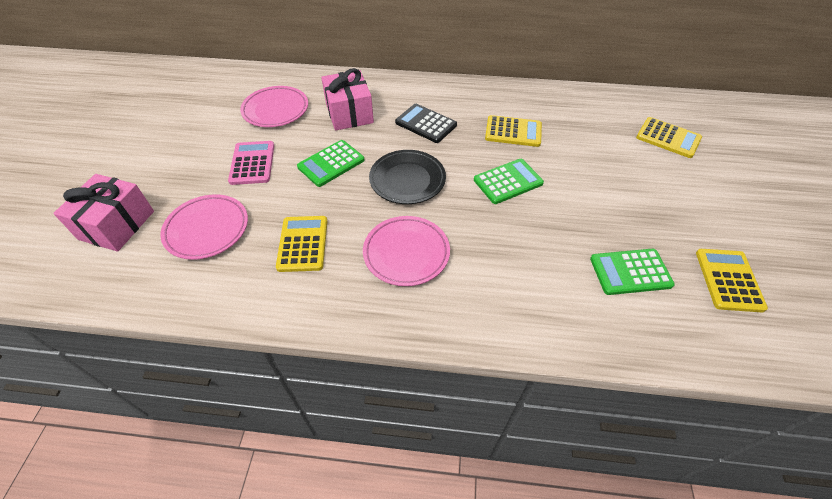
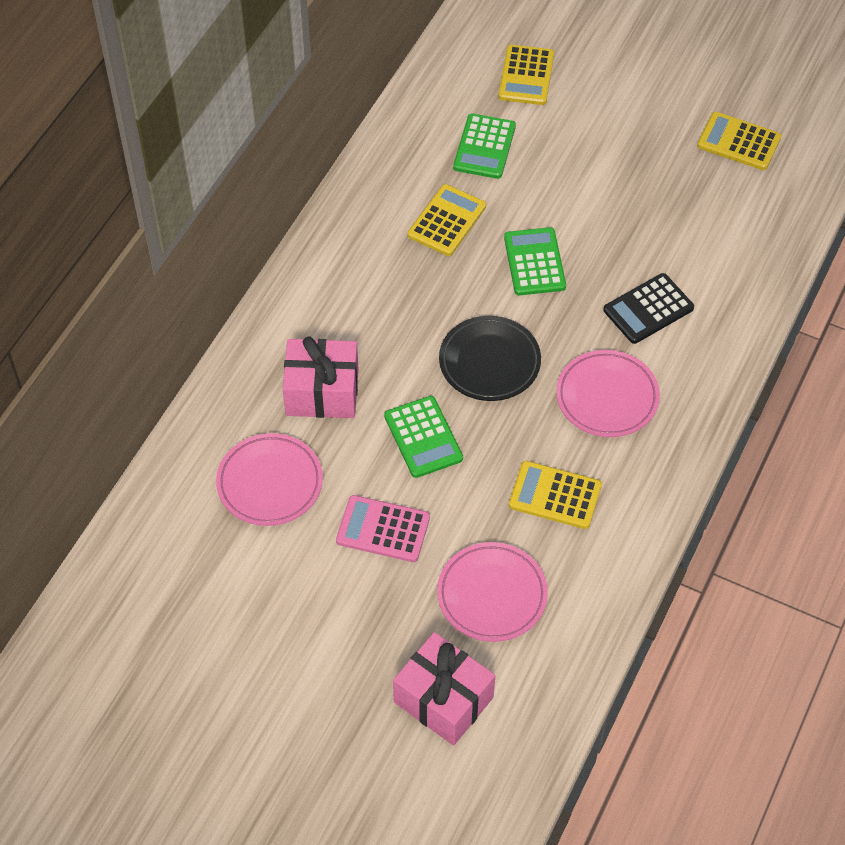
camera: 70 degrees left, 5 degrees up
(426, 124) = (387, 309): black calculator -> black calculator (648, 309)
(630, 272) = (702, 213): green calculator -> green calculator (484, 147)
(668, 138) = (526, 76): yellow calculator -> yellow calculator turned 135 degrees clockwise

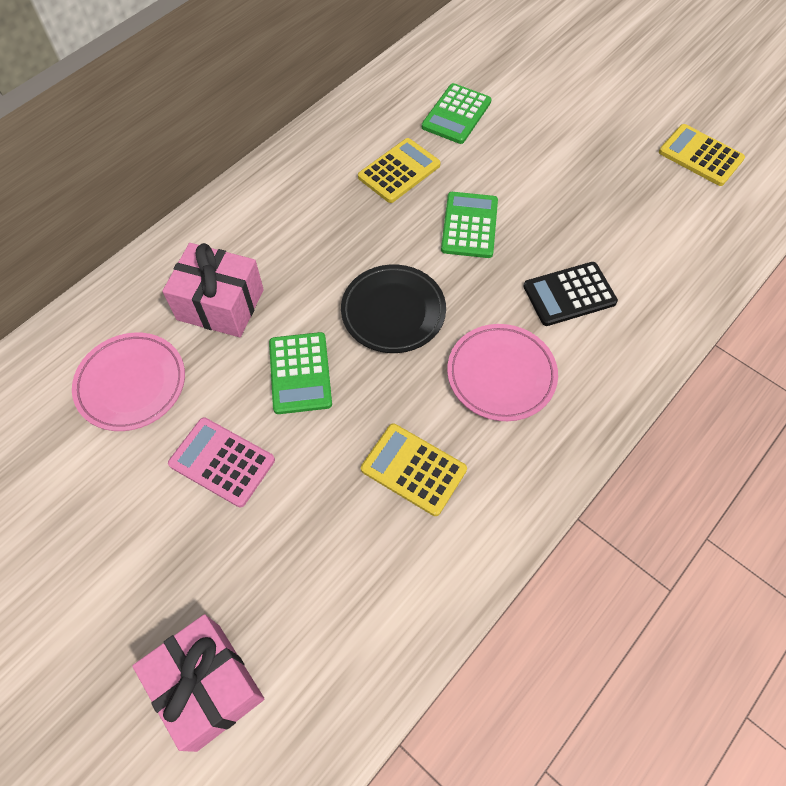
camera: 15 degrees right, 5 degrees up
(492, 595) = (307, 568): pink plate -> none
(526, 76) = (514, 63): yellow calculator -> none

